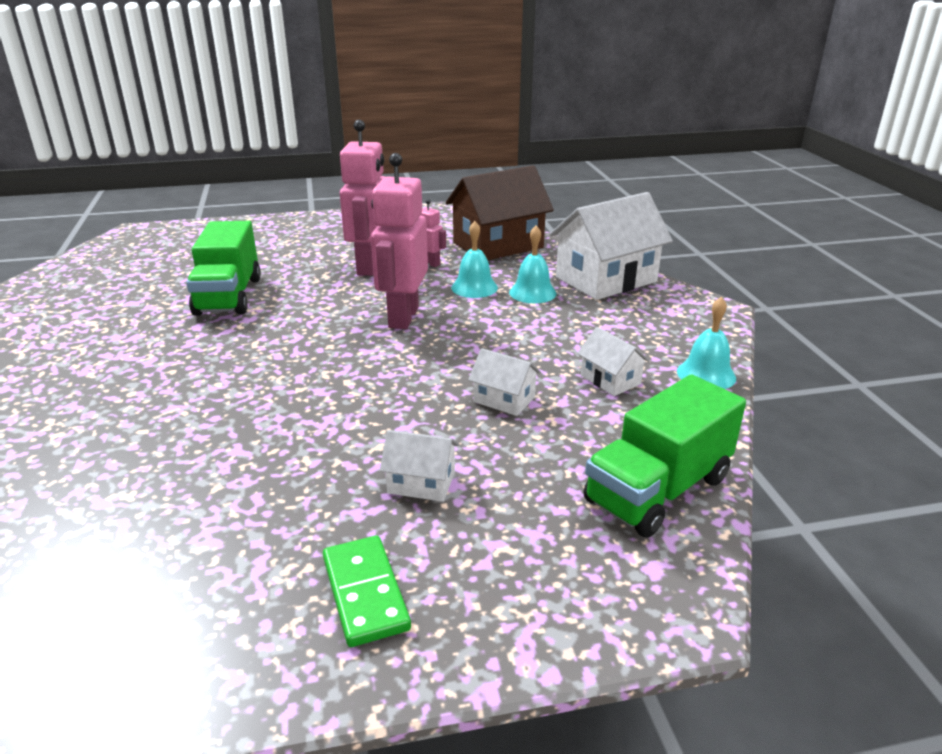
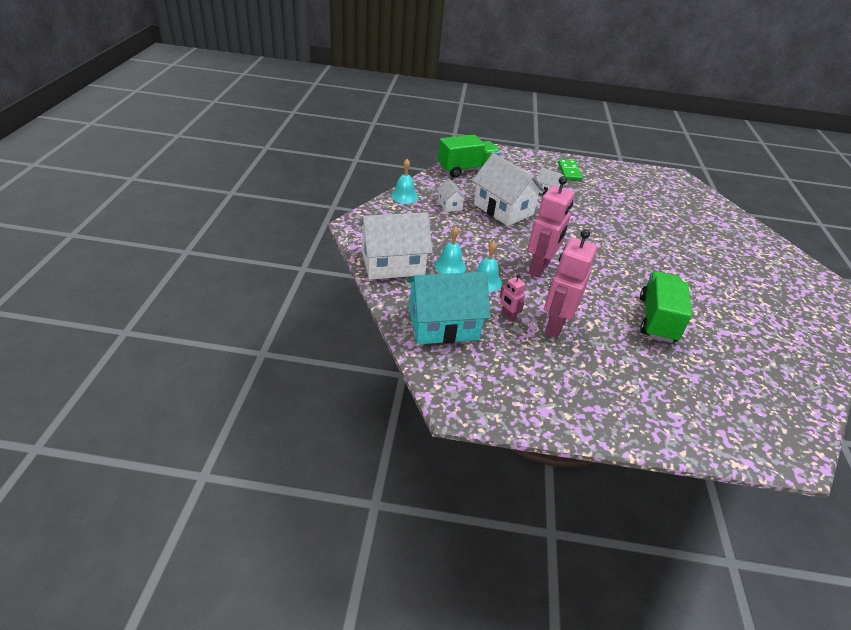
camera: 165 degrees left, 10 degrees up
(498, 245) = (443, 325): brown house -> turquoise house
(504, 399) = (503, 209): white house -> white house, size x2.13

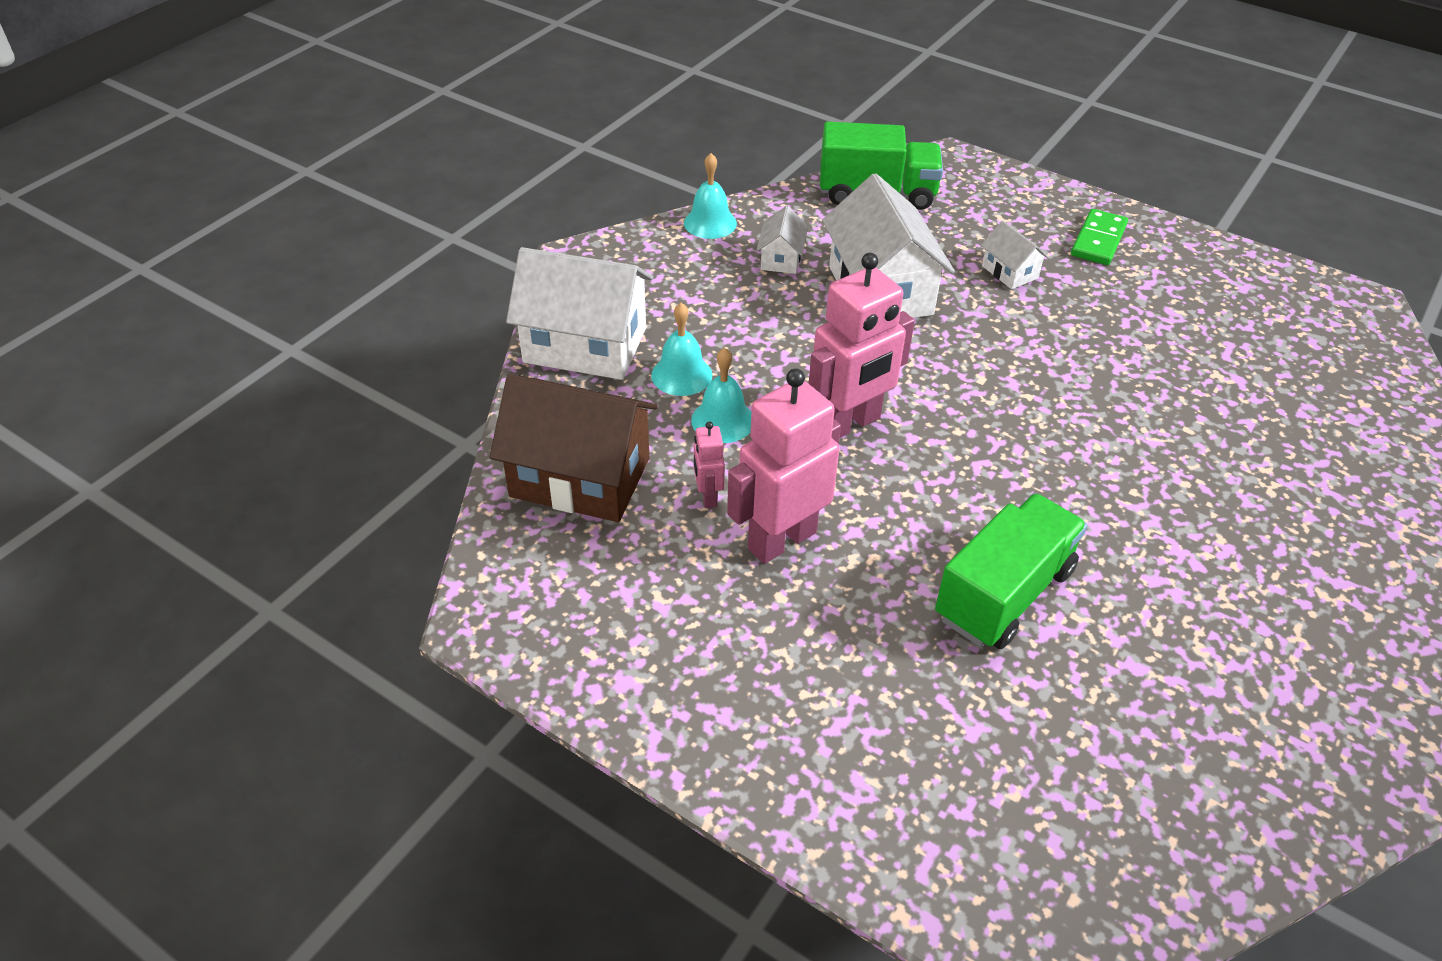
camera: 30 degrees right, 5 degrees up
(443, 325) = (580, 477): turquoise house -> brown house

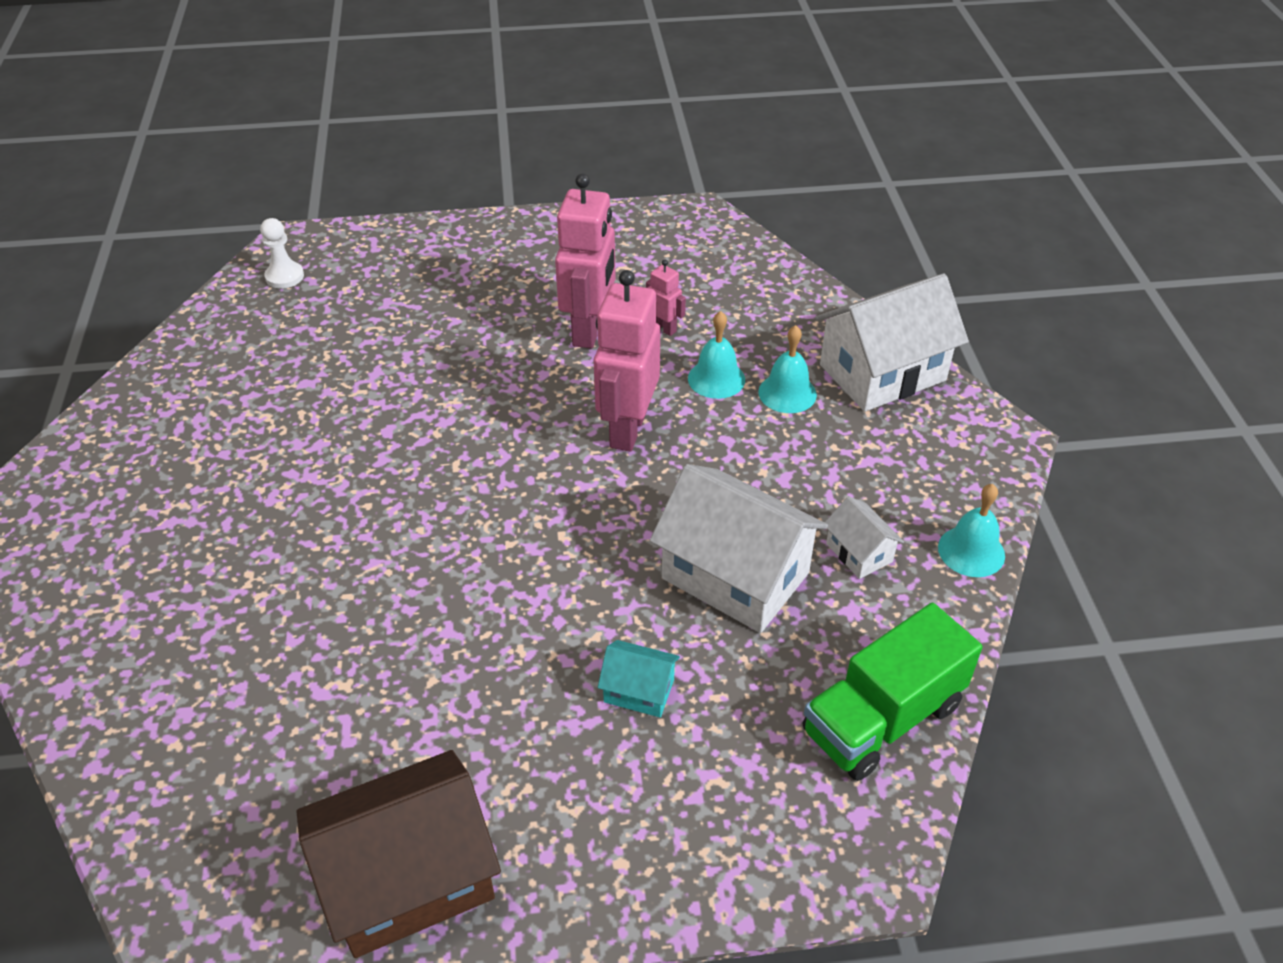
camera: 140 degrees right, 0 degrees up
(580, 477) = (753, 295): brown house -> brown house (409, 878)
(1004, 594) = (419, 378): green truck -> none
(1010, 272) = (639, 691): white house -> turquoise house
(1091, 878) = (284, 276): none -> white pawn
(1098, 240) = (581, 823): green domino -> none

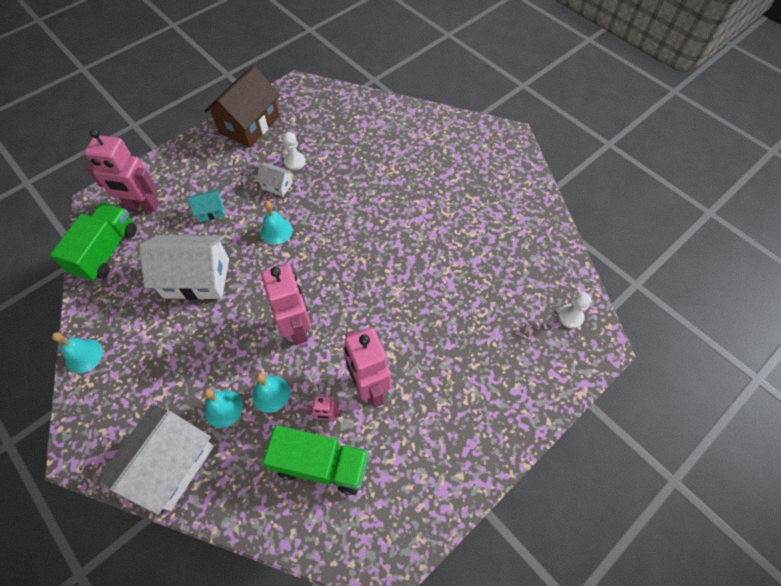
camera: 145 degrees right, 15 degrees up
(400, 706) = (295, 162): none -> white pawn
(548, 583) = (276, 231): none -> turquoise bell
(703, 296) = (321, 464): none -> green truck
(771, 786) = (142, 206): none -> pink robot
(859, 552) = (142, 323): white house -> white house (277, 185)

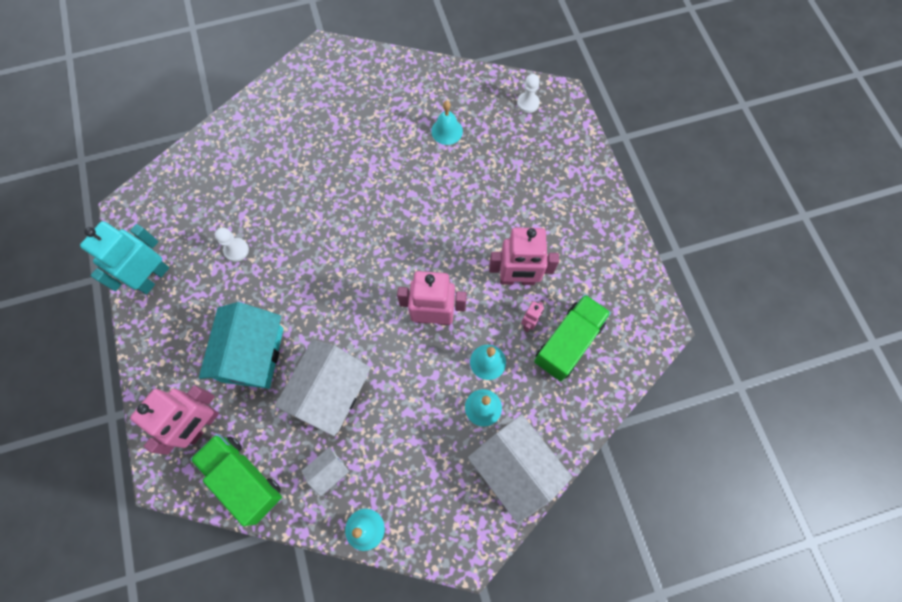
camera: 65 degrees left, 10 degrees up
(210, 211) = (252, 354): turquoise house -> turquoise house, size x2.13
(249, 124) = (153, 277): brown house -> turquoise robot
(276, 231) = (315, 298): turquoise bell -> turquoise bell (447, 131)
(277, 185) = (257, 278): white house -> white house (328, 471)

